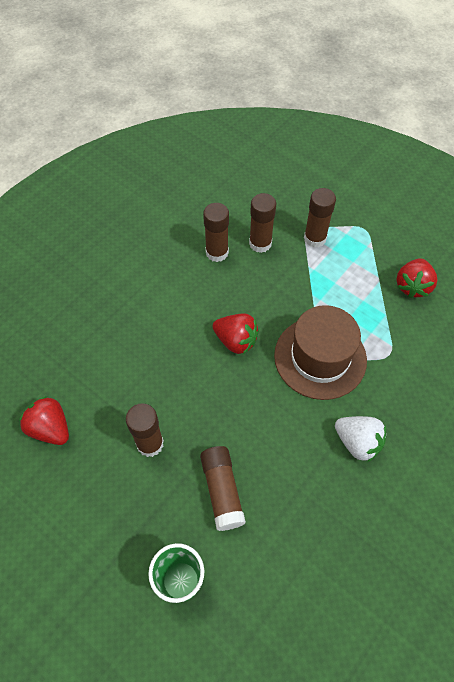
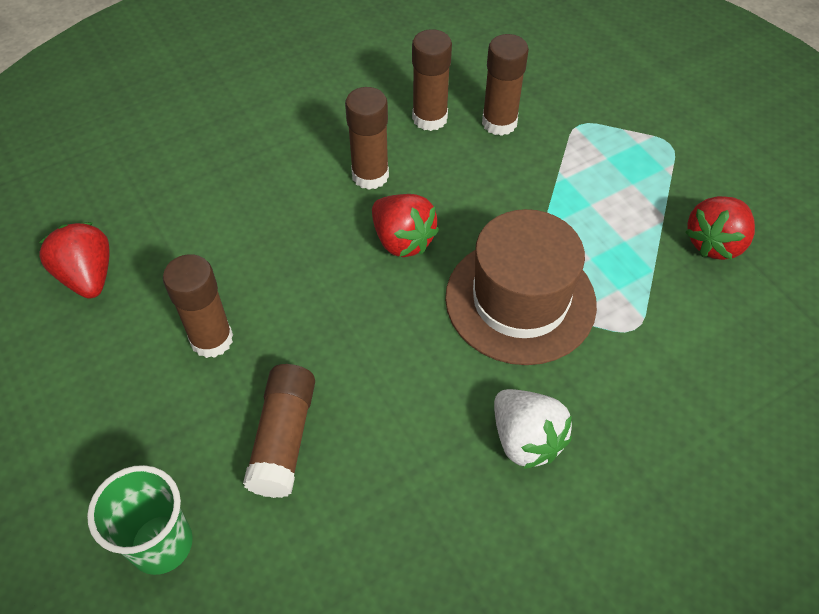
camera: 20 degrees right, 5 degrees down
(315, 238) = (586, 137): brown glue stick -> brown glue stick (370, 175)

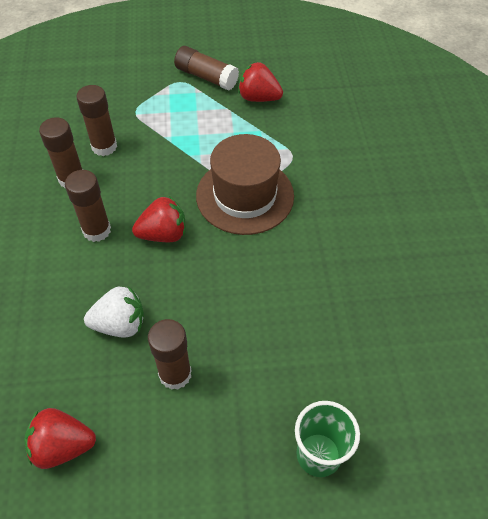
camera: 65 degrees left, 0 degrees up
(283, 438) = (276, 355): brown glue stick -> brown glue stick (206, 77)
(526, 440) = (336, 233): white strawberry -> white strawberry (120, 324)
(714, 243) = (258, 98): red strawberry -> red strawberry turned 135 degrees clockwise

